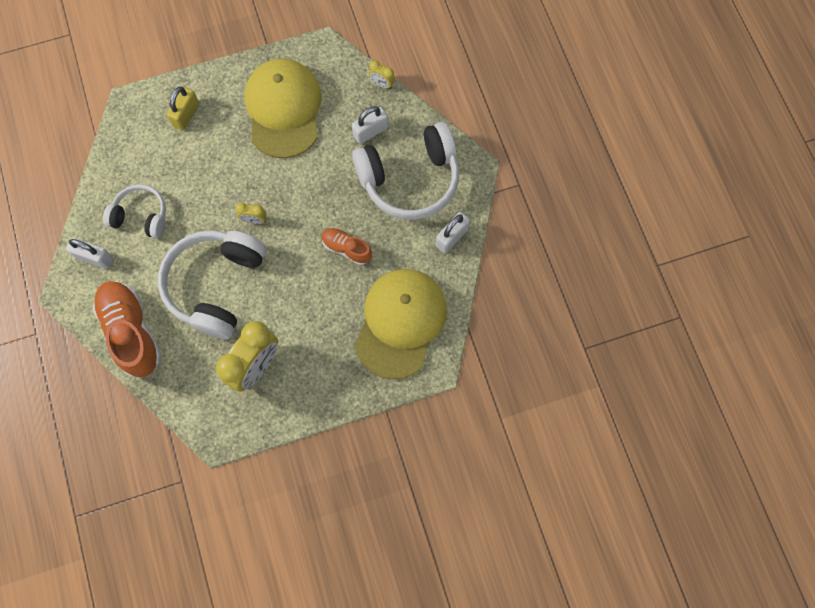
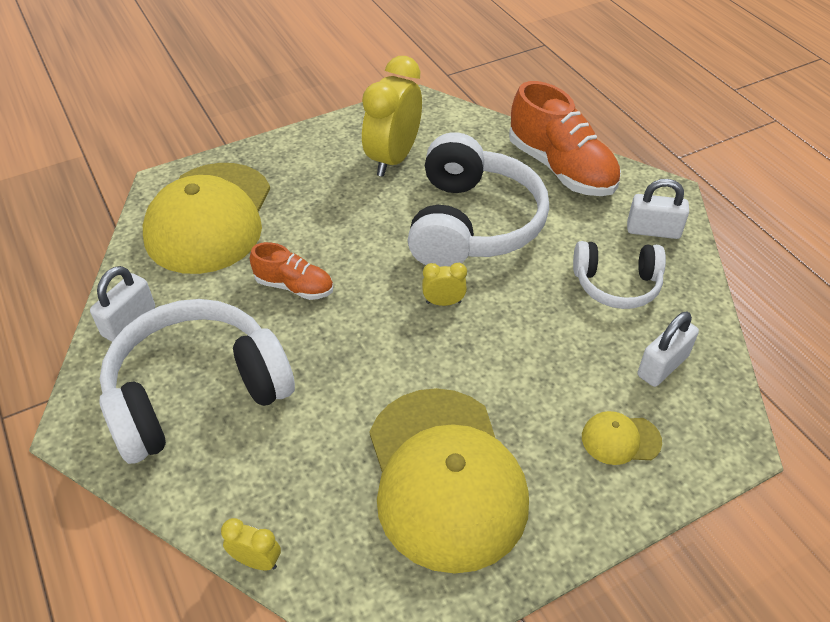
camera: 170 degrees right, 25 degrees down
(186, 115) = (620, 439): yellow padlock -> yellow cap
(370, 131) = (272, 462): white padlock -> white padlock (662, 366)

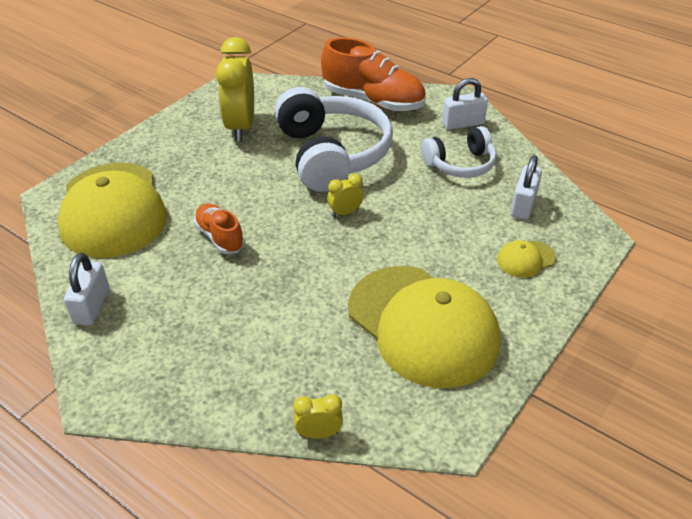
camera: 25 degrees left, 5 degrees down
(196, 392) = (188, 337): white headphones -> none
(294, 286) = (220, 237): orange shoe -> orange shoe turned 120 degrees counterclockwise

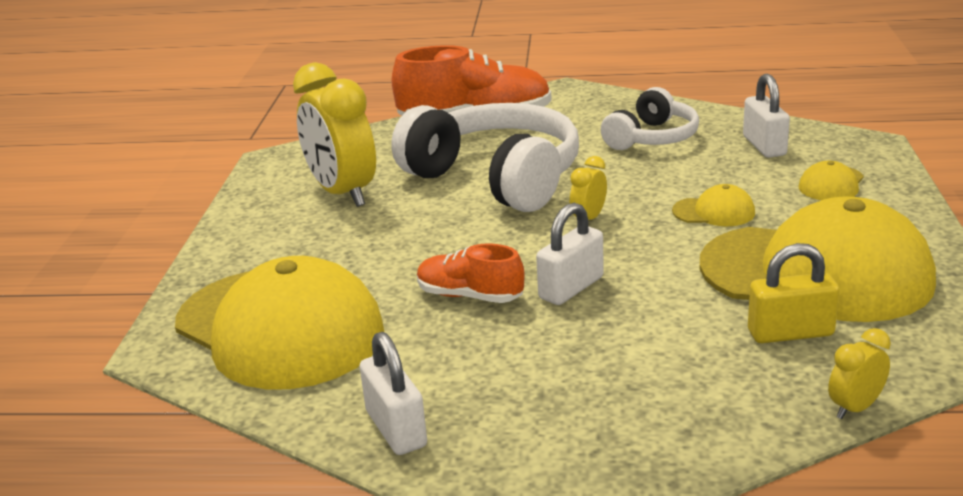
camera: 30 degrees left, 15 degrees down
(351, 360) = (790, 333): none -> yellow padlock
(423, 244) = (714, 212): none -> yellow cap
(463, 123) = (604, 107): white padlock -> white padlock (571, 288)

